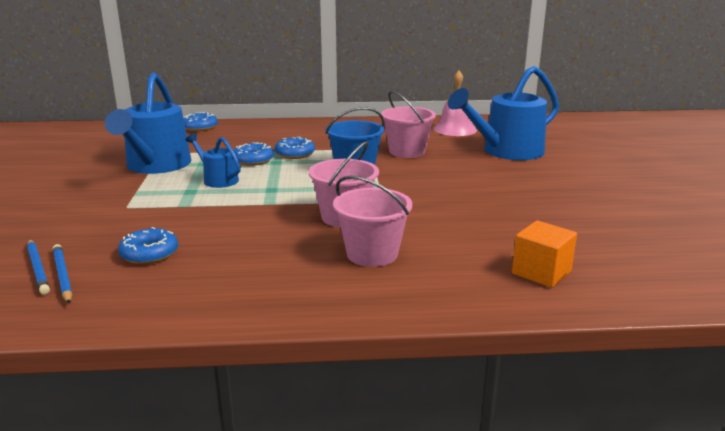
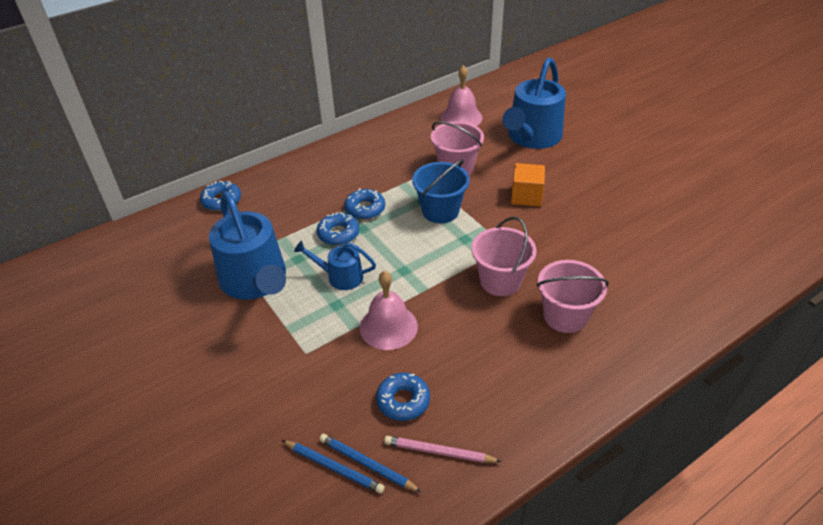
camera: 30 degrees left, 20 degrees up
(125, 291) = (439, 452): none -> pink pencil
(208, 213) = (388, 326): none -> pink bell
(541, 272) = (685, 282): orange cube -> orange cube (526, 196)

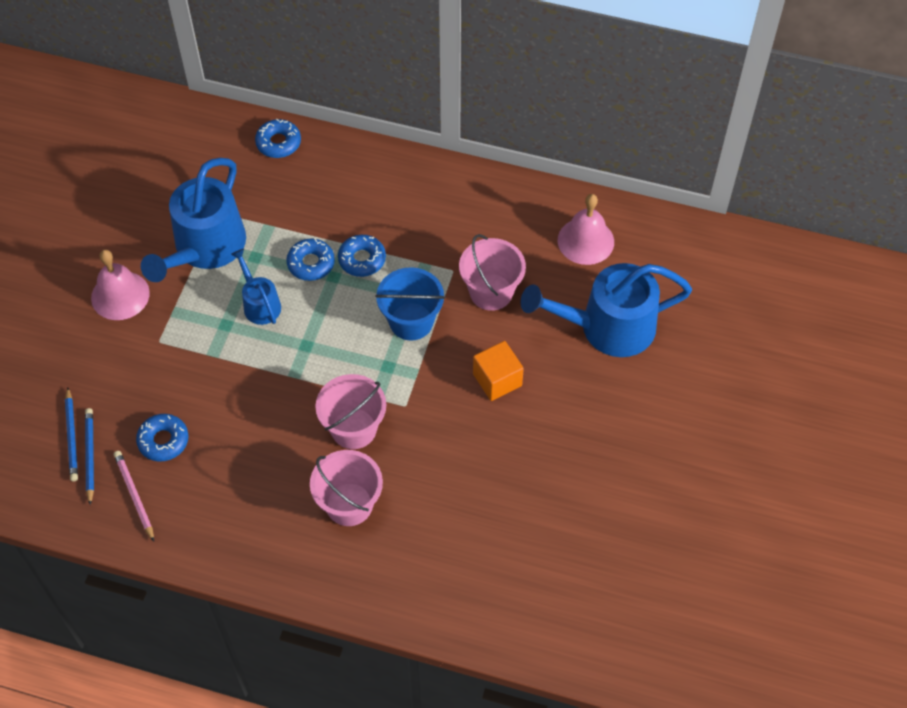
camera: 50 degrees right, 15 degrees up
(388, 326) = (231, 379): pink bell -> pink bell (120, 295)

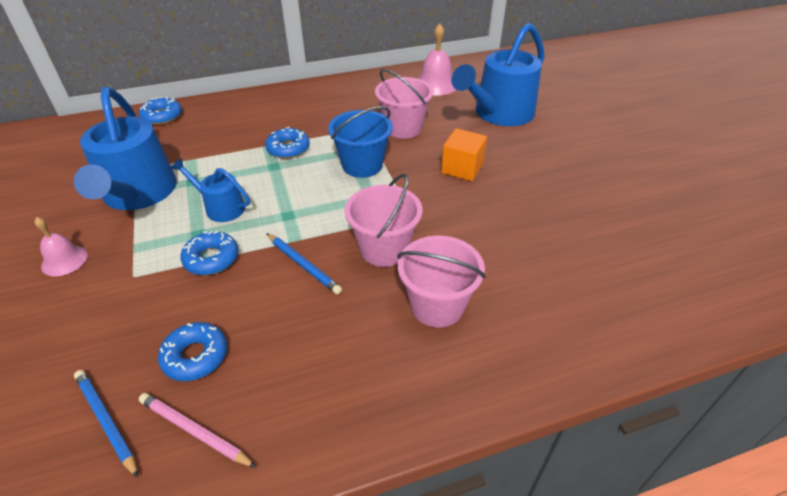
camera: 35 degrees left, 15 degrees down
(72, 436) = (69, 414): blue pencil -> blue pencil (303, 265)
(120, 295) = (64, 260): pink bell -> pink bell, size x0.64
(311, 263) = (247, 166): blue donut -> blue donut (211, 259)

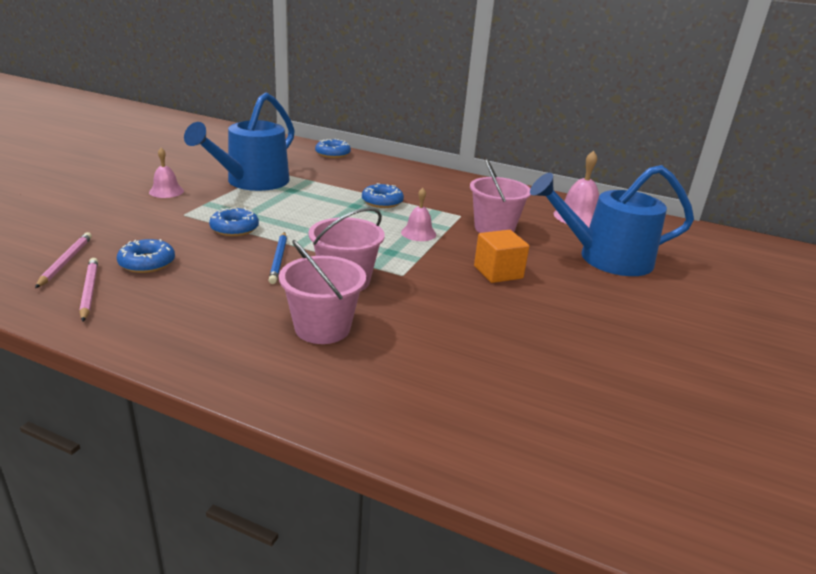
camera: 40 degrees right, 15 degrees down
(106, 421) = (66, 262): blue pencil -> pink pencil
(221, 207) = (284, 209): blue watering can -> none
(362, 165) = (418, 233): blue bucket -> pink bell

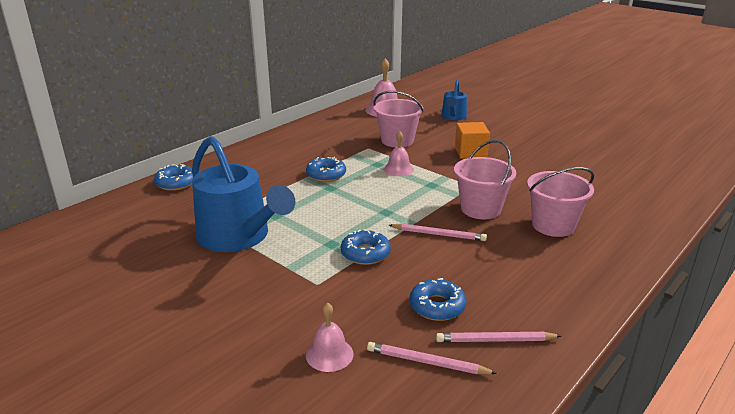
camera: 70 degrees left, 0 degrees up
(166, 191) = (239, 296): pink bell -> pink bell (329, 354)
(278, 259) = (439, 234): blue pencil -> pink pencil
(606, 258) = (453, 117): blue watering can -> blue watering can, size x0.51

